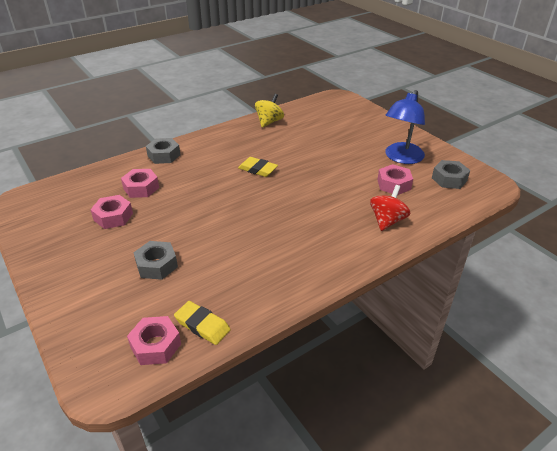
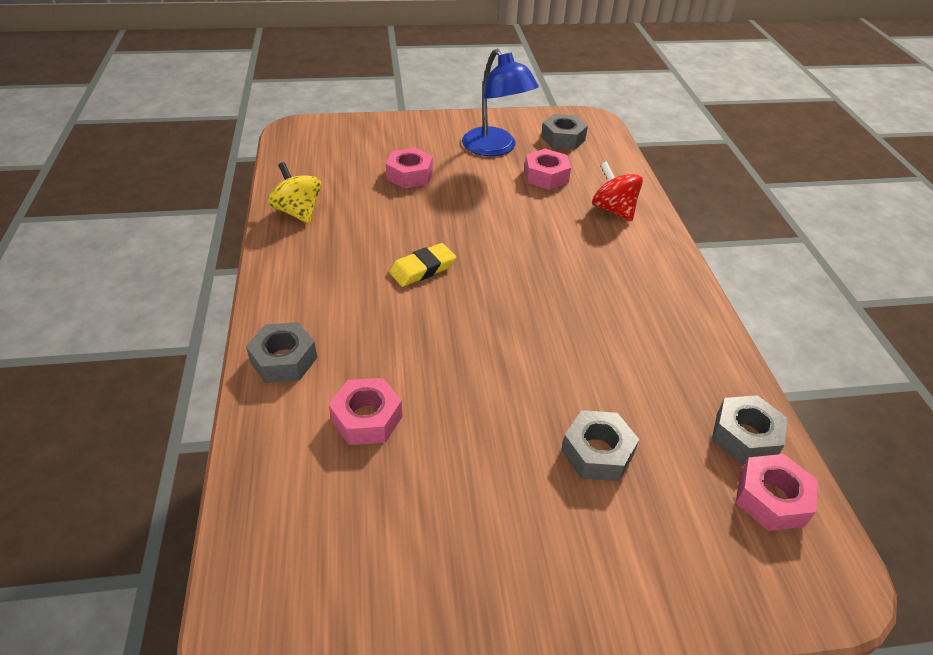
camera: 65 degrees left, 5 degrees up
(113, 217) = (430, 480): pink nut -> pink nut (409, 175)
(202, 325) = (745, 436): yellow eraser -> grey nut

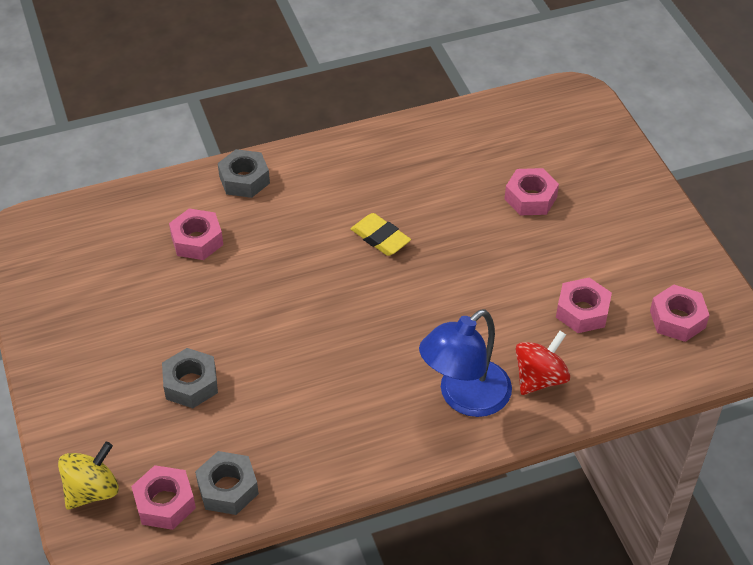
camera: 80 degrees right, 5 degrees up
(298, 212) = (432, 135): yellow spinning top -> yellow spinning top (92, 490)
(495, 148) = (620, 259): blue lamp -> blue lamp (464, 397)
(563, 138) = (677, 319): grey nut -> pink nut

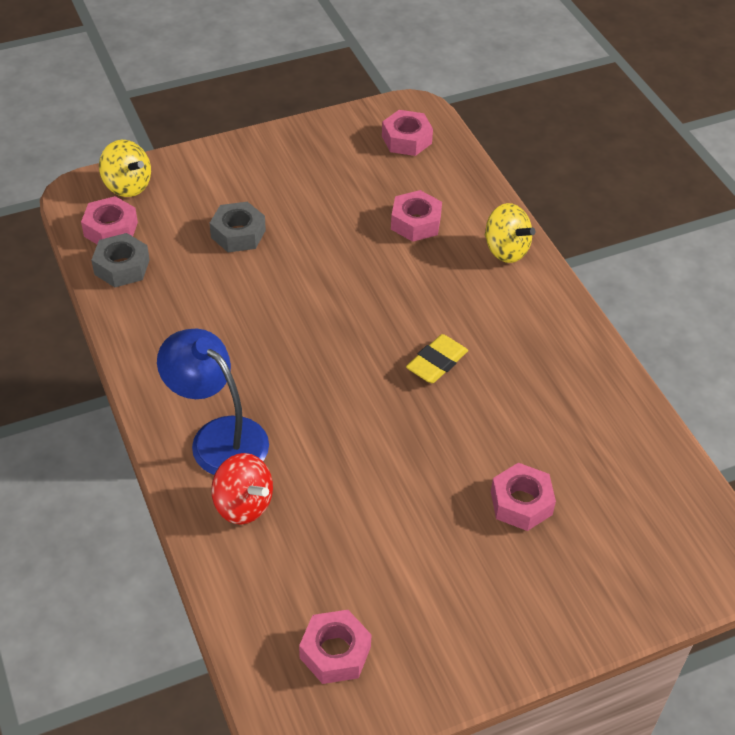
camera: 85 degrees right, 0 degrees up
(244, 180) = (505, 250): grey nut -> yellow spinning top
(582, 311) = (342, 550): pink nut -> pink nut (406, 139)

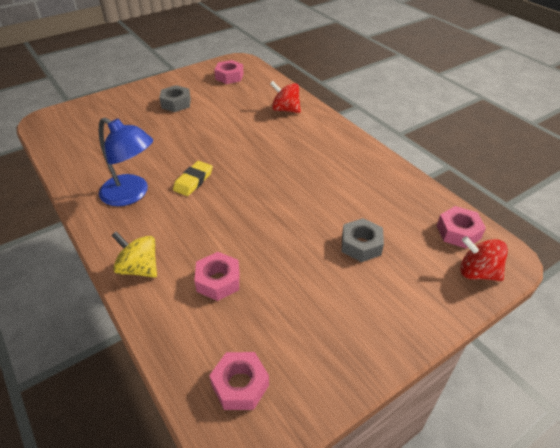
camera: 170 degrees right, 5 degrees down
(122, 267) = (428, 206): grey nut -> grey nut (176, 103)
(127, 186) = (477, 272): yellow spinning top -> red spinning top
(218, 437) = (310, 130): blue lamp -> blue lamp (132, 194)
(521, 503) = (146, 126): pink nut -> none

